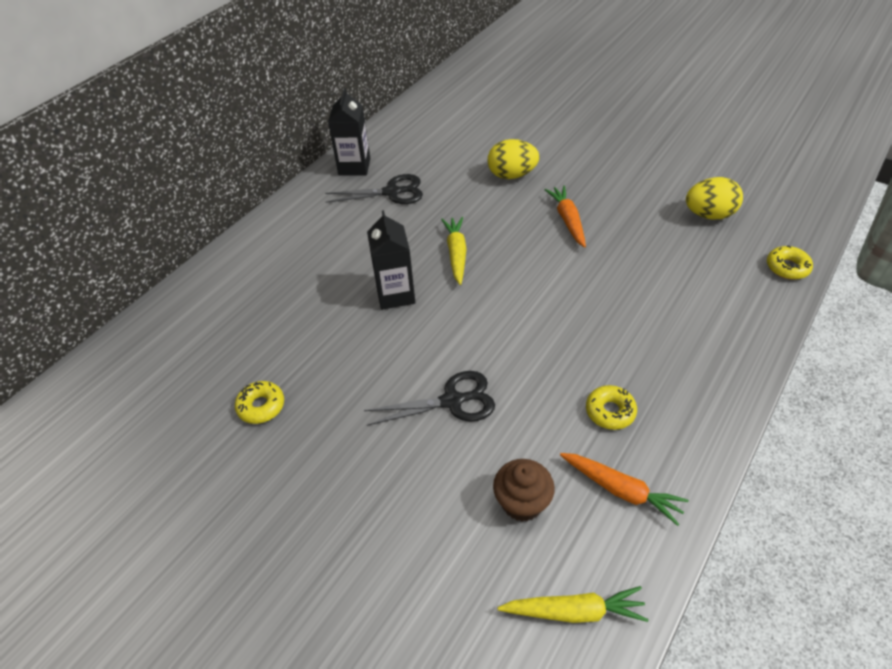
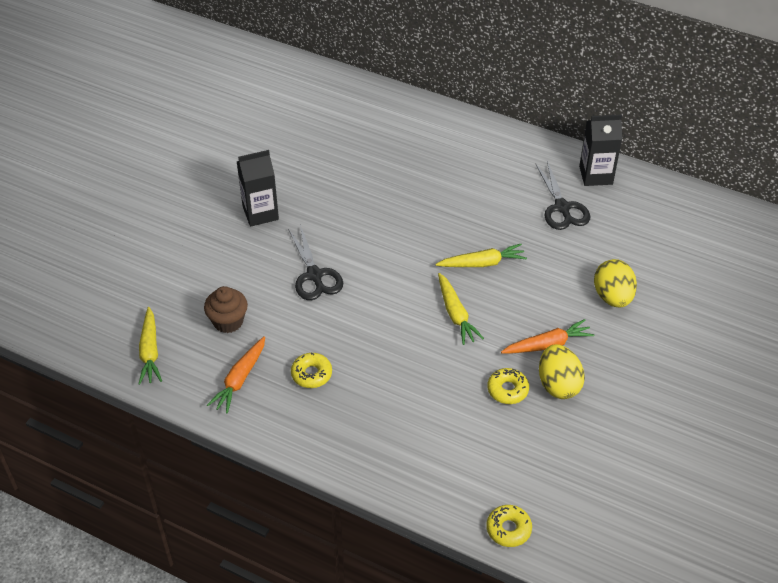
camera: 80 degrees right, 0 degrees up
(261, 406) = (301, 170): yellow donut -> yellow donut (507, 390)
(395, 294) = (424, 228): black carton -> black carton (260, 213)
(525, 280) = (455, 314): none -> yellow carrot
(709, 215) = (582, 468): yellow egg -> yellow egg (558, 384)

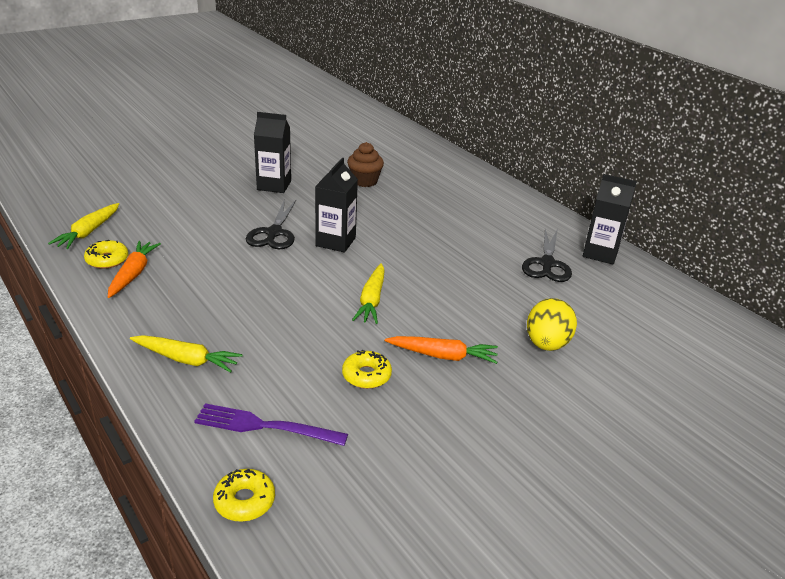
camera: 25 degrees right, 15 degrees down
(228, 321) = (170, 236): brown cupcake -> brown cupcake (364, 181)
(240, 379) = (133, 274): orange carrot -> orange carrot turned 135 degrees clockwise
(311, 374) = (196, 293): yellow donut -> yellow donut (107, 260)
(375, 261) = (335, 242): none -> black carton
(472, 468) = (264, 426): none -> purple fork
(482, 263) = (432, 275): yellow carrot -> yellow carrot (186, 360)
(558, 384) = (425, 392): yellow egg -> none

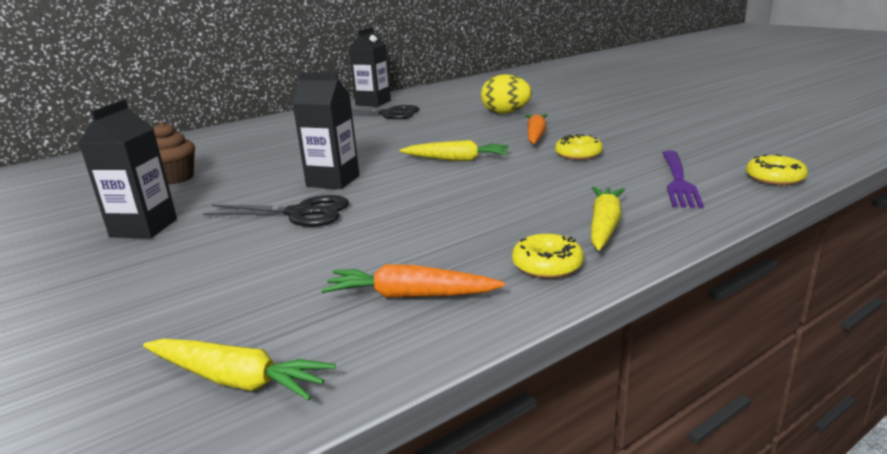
camera: 85 degrees left, 10 degrees down
(107, 260) = (360, 331): yellow donut -> yellow donut (547, 265)

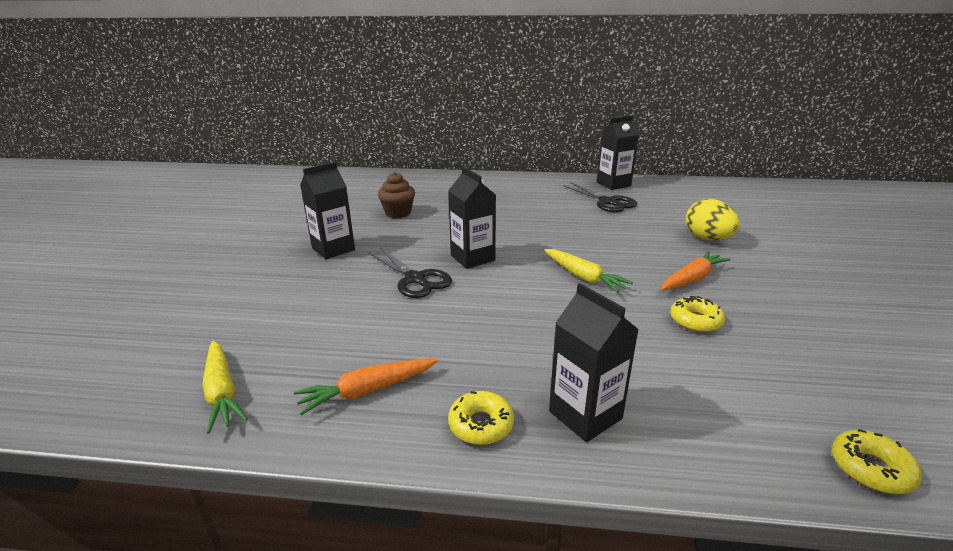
camera: 40 degrees right, 5 degrees up
(410, 296) = (368, 391): orange carrot -> orange carrot turned 75 degrees counterclockwise
(604, 226) = (585, 415): yellow carrot -> black carton
(678, 181) = (743, 407): purple fork -> none

